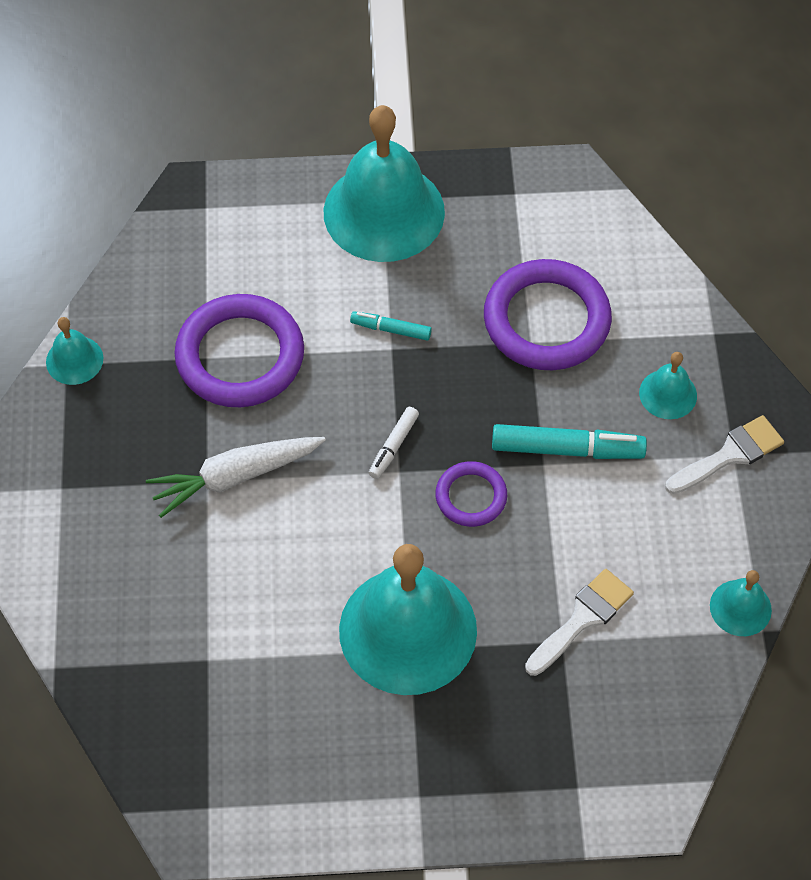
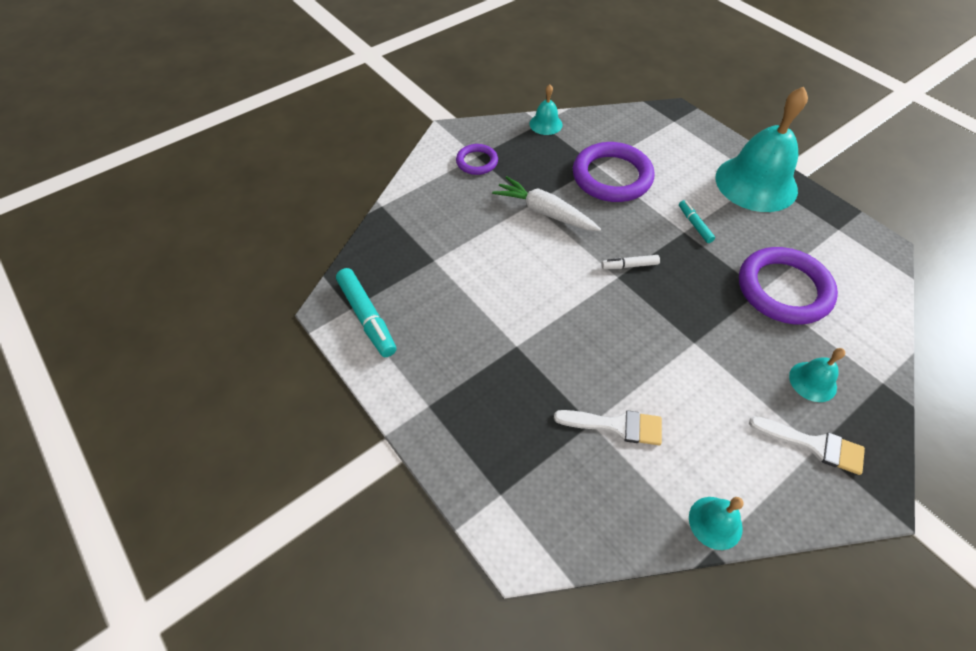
camera: 55 degrees right, 5 degrees down
(408, 630) = (527, 337): turquoise bell -> none
(471, 496) = (637, 319): purple ring -> purple ring (477, 162)
(566, 449) = (716, 348): turquoise marker -> turquoise marker (367, 317)

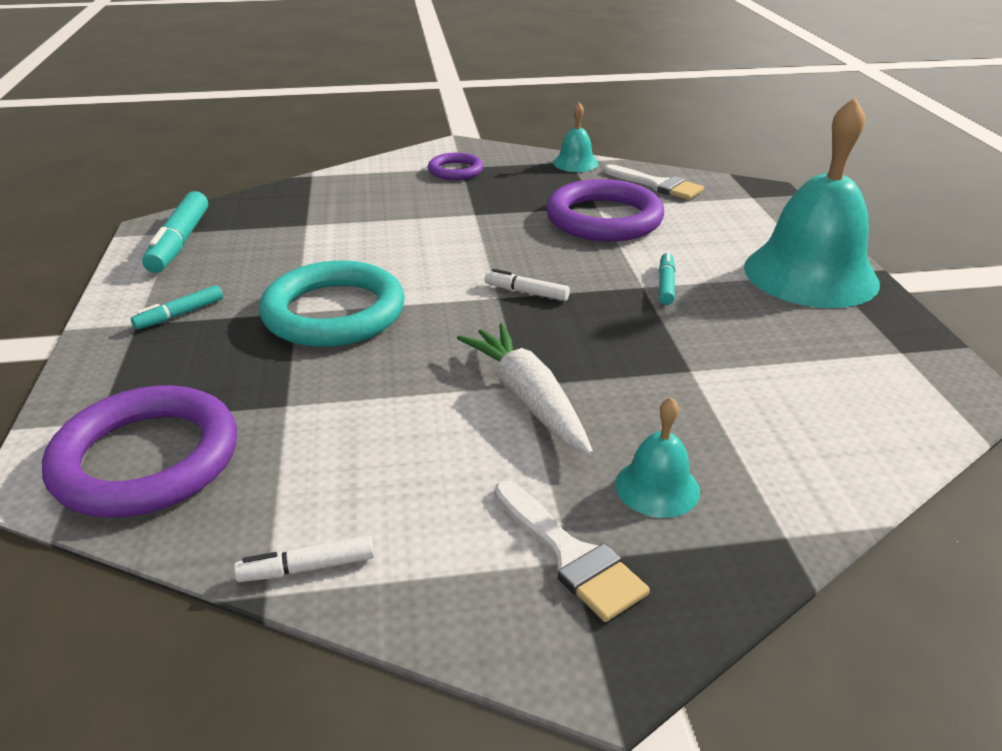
camera: 30 degrees right, 20 degrees down
(447, 384) = (180, 314): none -> turquoise marker
(539, 335) = (334, 312): none -> turquoise ring
(545, 212) = (480, 224): white carrot -> white carrot (527, 399)
(616, 425) = (313, 419): white brush -> white brush (657, 185)
(715, 522) = (308, 568): turquoise bell -> white marker
(783, 289) = (728, 380): purple ring -> purple ring (146, 459)

